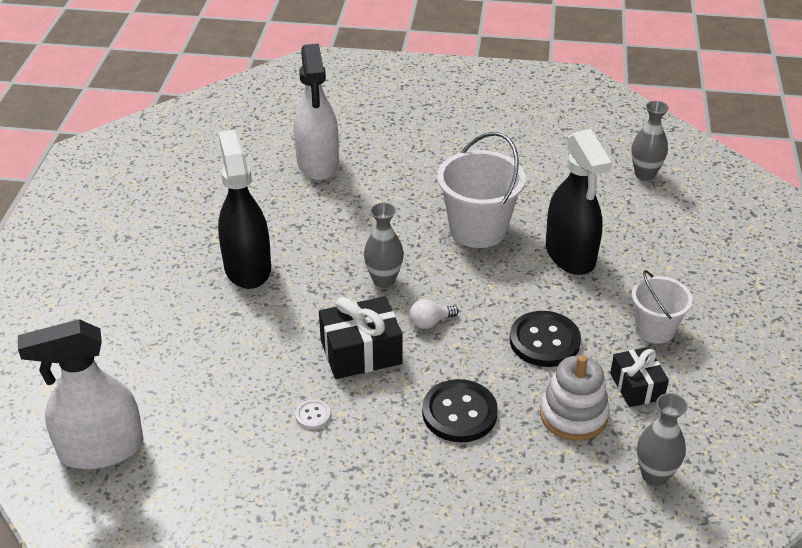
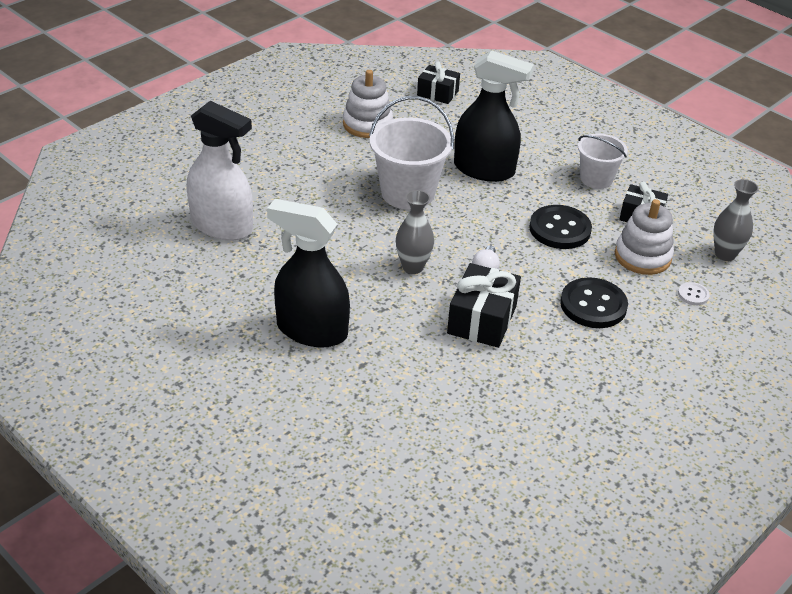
camera: 55 degrees left, 0 degrees up
(101, 449) = (449, 523): white spray bottle -> none
(313, 415) = (526, 379): white button -> white button (693, 295)
(542, 162) = (367, 124): none -> white stacking toy
(645, 174) = (437, 93): grey vase -> black gift

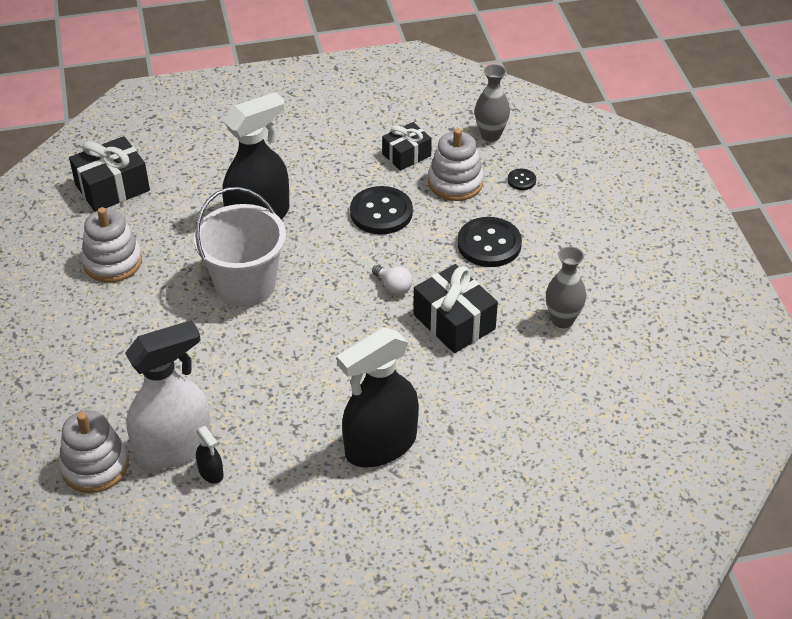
camera: 55 degrees left, 5 degrees up
(176, 198) = (95, 466): none -> white stacking toy
(213, 253) = (211, 472): none -> black spray bottle
(413, 267) = (351, 333): grey vase -> grey vase (562, 320)
(437, 93) = (112, 187): black gift -> black gift, size x1.52
(596, 179) = (336, 154): white bucket -> none
(693, 295) = (521, 180): white button -> black button

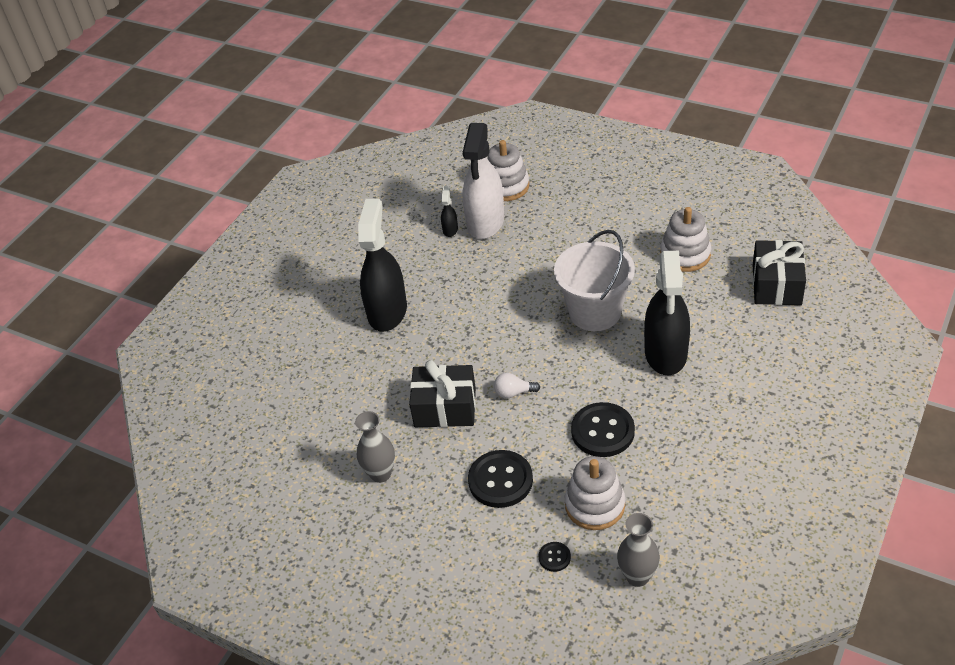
camera: 135 degrees right, 0 degrees up
(211, 472) = (450, 229): black spray bottle -> black spray bottle turned 90 degrees clockwise
(406, 155) = (663, 492): black gift -> none

